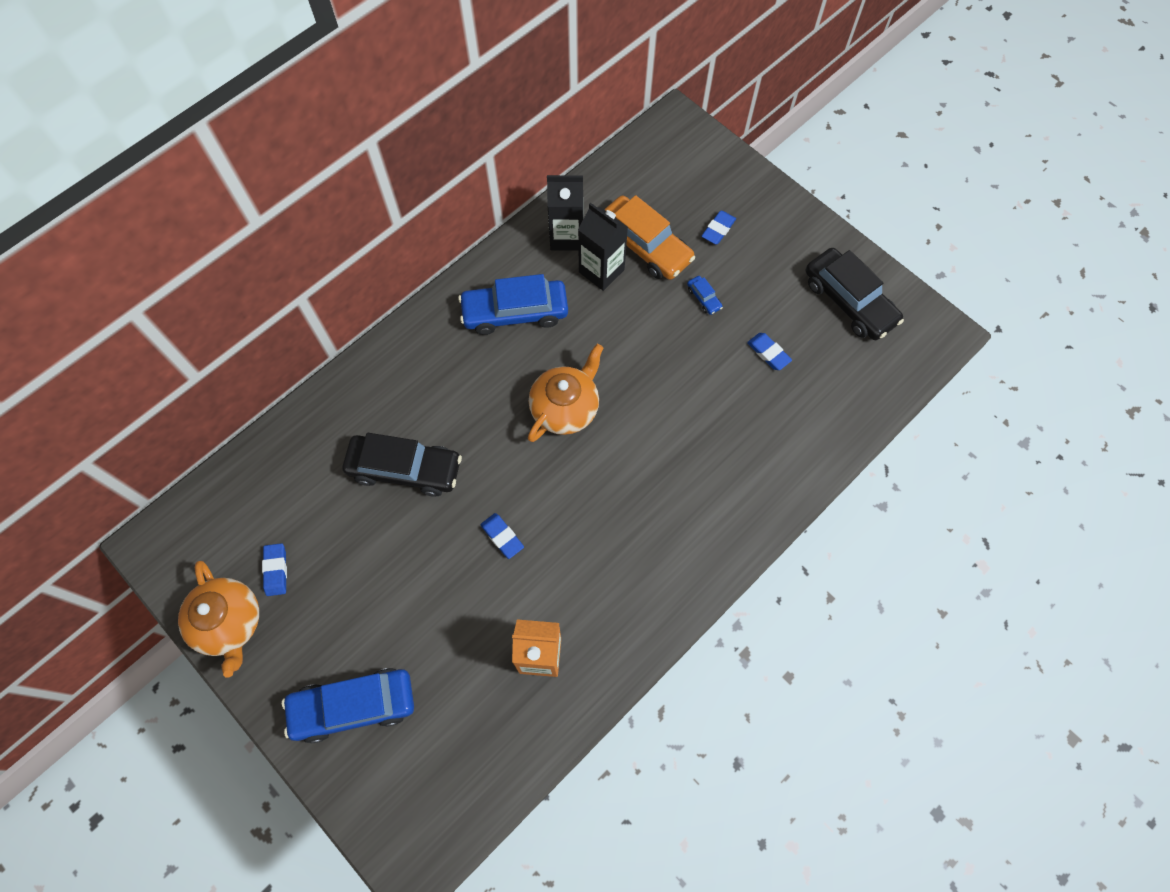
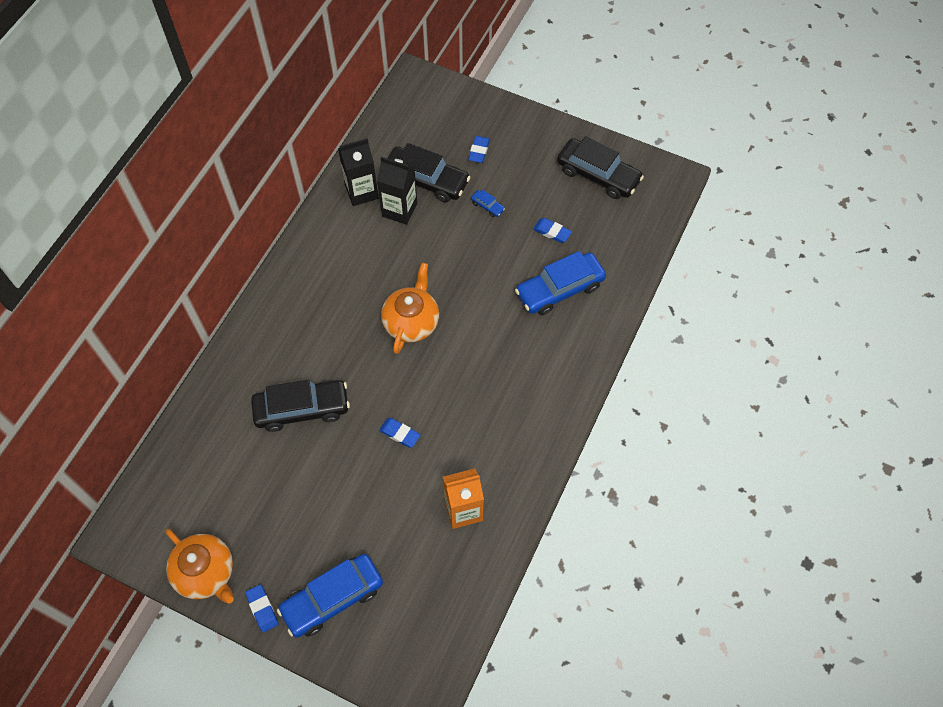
camera: 20 degrees left, 5 degrees down
(276, 570) = (228, 520): blue eraser -> blue eraser (262, 609)
(515, 312) = (343, 262): blue car -> blue car (559, 289)
(645, 246) = (426, 180): orange car -> black car

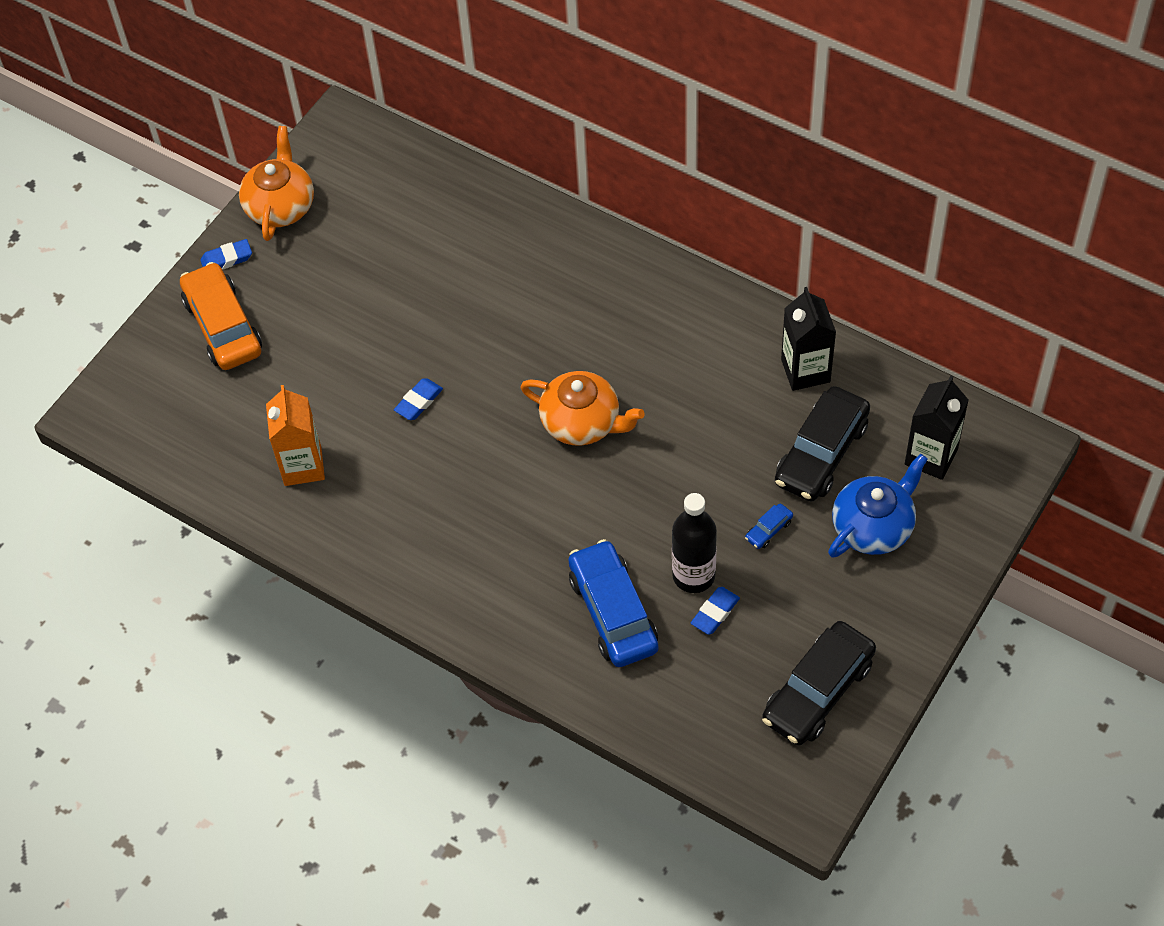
camera: 100 degrees right, 5 degrees down
(206, 573) = (280, 206): orange teapot -> orange teapot turned 135 degrees clockwise
(302, 409) = (470, 297): black car -> none
(332, 598) = (223, 326): blue car -> orange car
(399, 210) = (770, 416): black carton -> black carton (931, 456)
(479, 151) = (873, 526): blue eraser -> blue teapot
(526, 245) = (693, 575): none -> black bottle

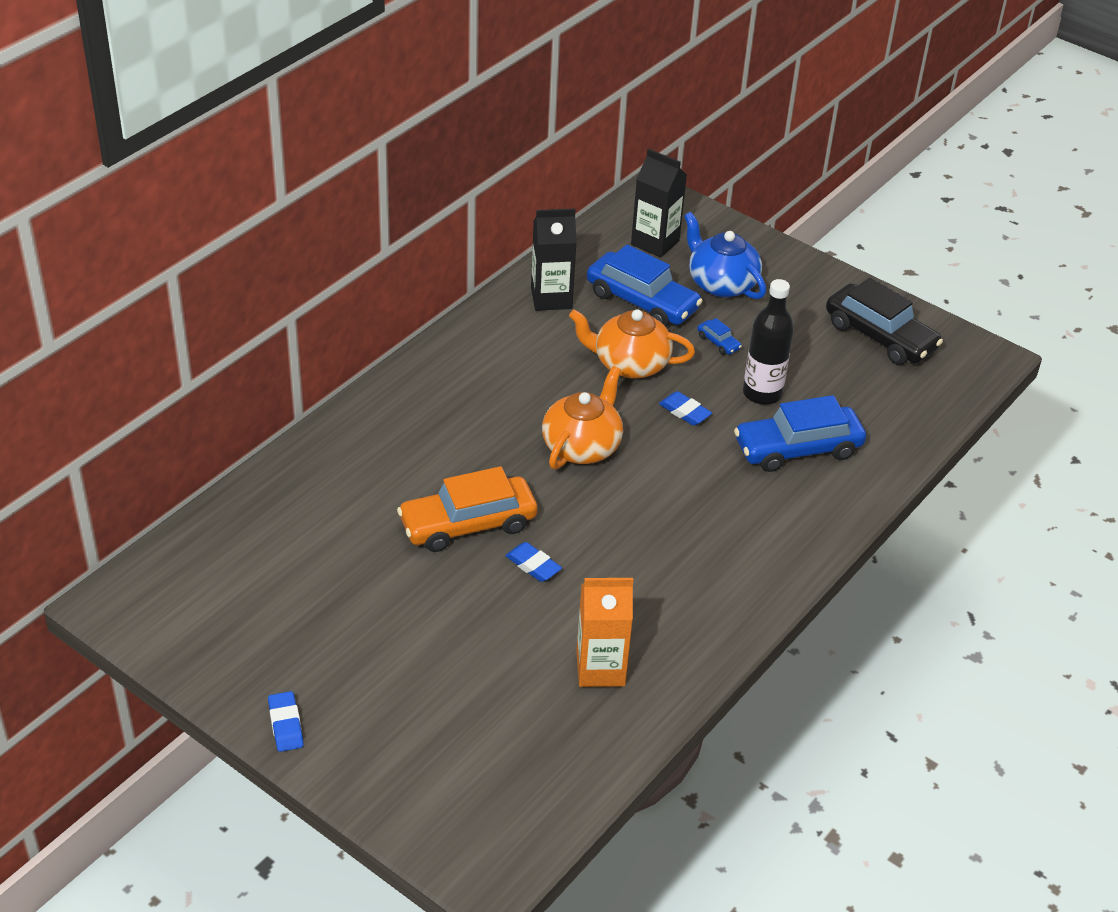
camera: 90 degrees left, 15 degrees down
(223, 326) = (387, 733): orange car -> orange car (468, 524)
(280, 206) = (220, 668): orange teapot -> orange teapot (629, 364)
(715, 613) = (801, 385): blue eraser -> blue eraser (685, 412)
(821, 453) = (642, 301): black car -> blue car

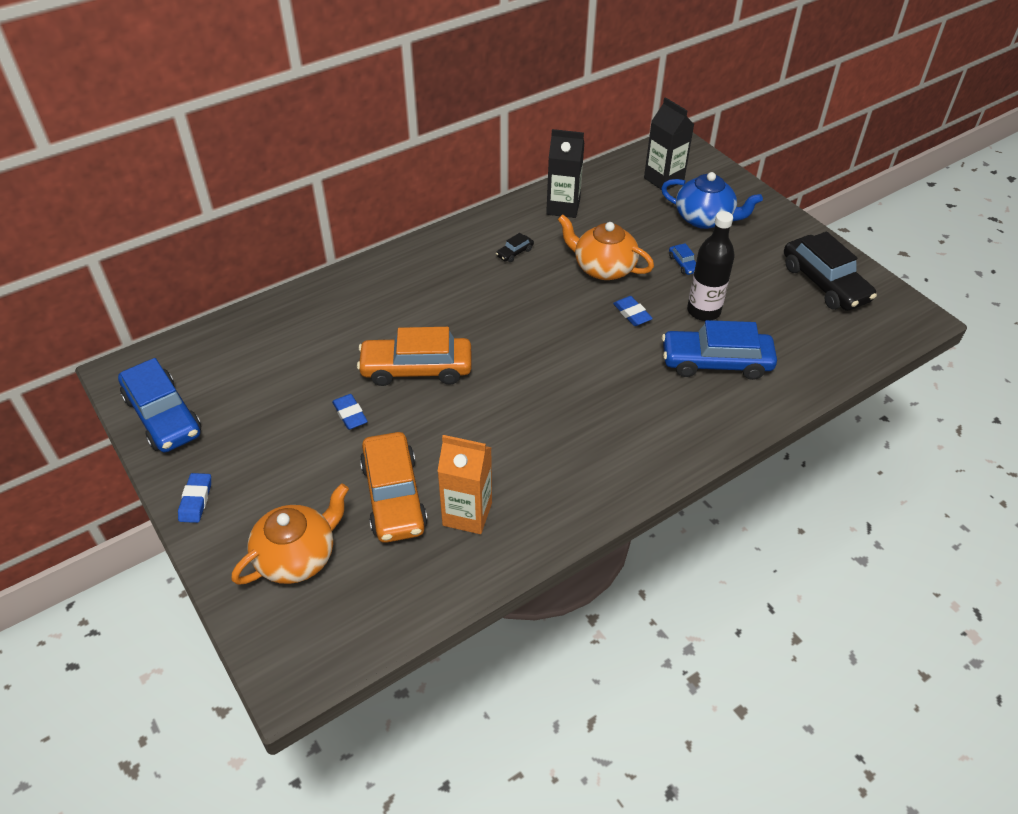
camera: 20 degrees right, 5 degrees up
(511, 669) = (393, 496): none -> orange car
(518, 364) = (514, 252): none -> black car
(533, 565) = (452, 413): blue eraser -> blue eraser (350, 414)
(582, 446) = (536, 325): orange teapot -> orange teapot (297, 556)
(642, 301) = (634, 222): blue car -> blue car (163, 416)
(721, 283) = (705, 219): blue teapot -> blue teapot turned 135 degrees clockwise

